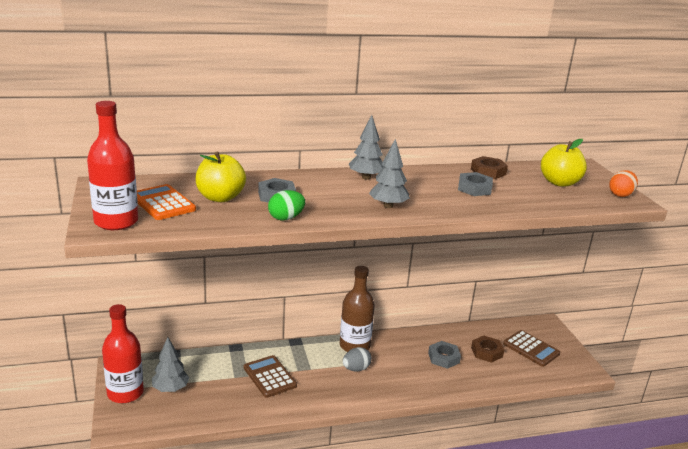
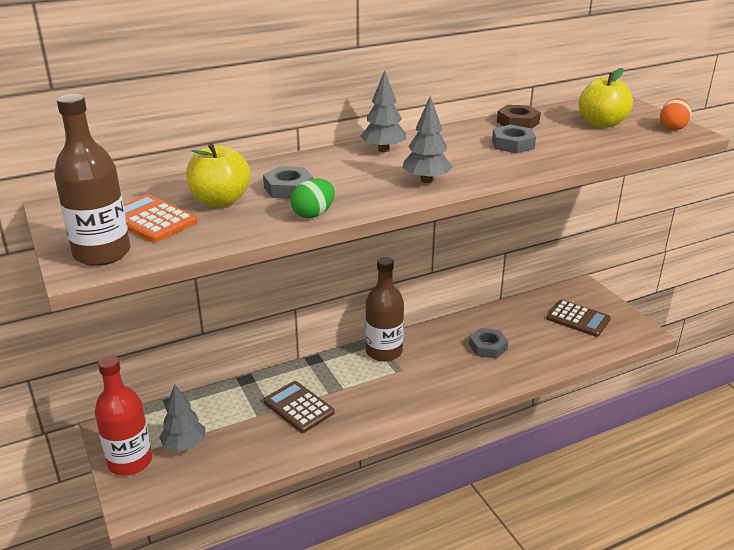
camera: 10 degrees left, 5 degrees up
(116, 222) = (102, 253): red bottle -> brown bottle
(356, 369) = (395, 378): grey egg -> none
(486, 352) = (532, 331): brown nut -> none

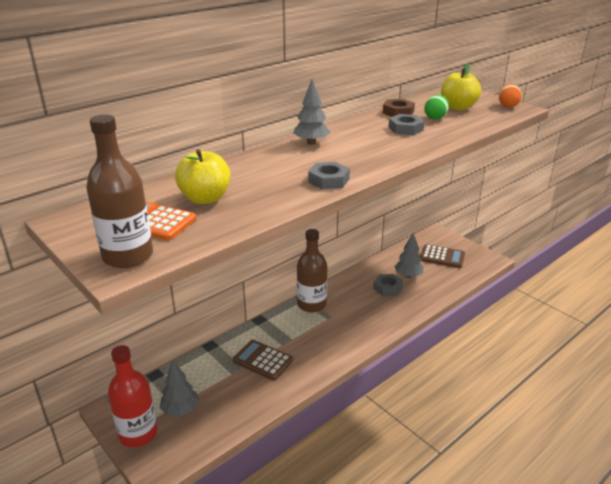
camera: 15 degrees left, 0 degrees up
(288, 188) = (255, 181): grey nut -> grey nut (328, 180)
(313, 214) = (289, 199): green egg -> green egg (435, 118)
(426, 180) = (360, 162): grey tree -> grey tree (408, 276)

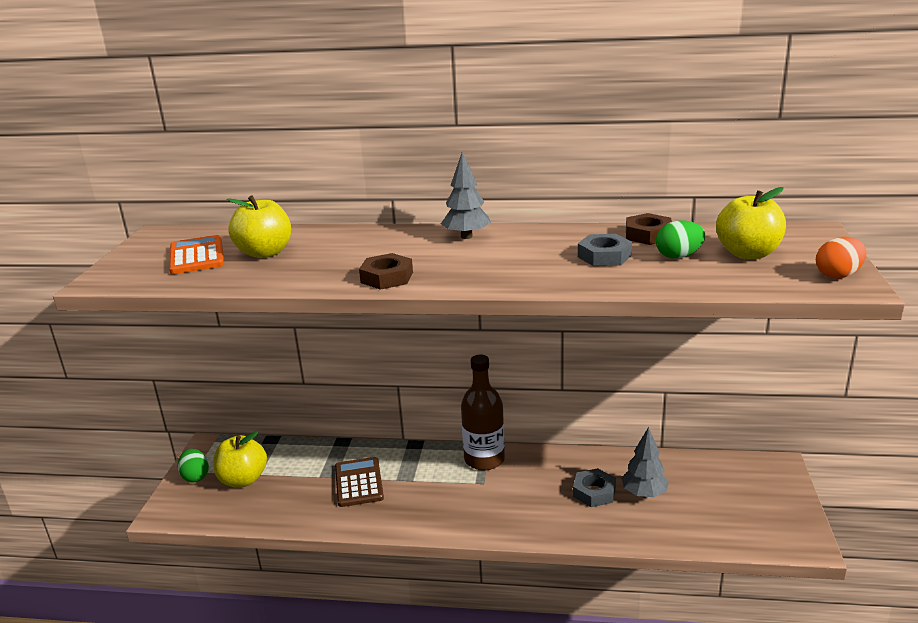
camera: 50 degrees right, 5 degrees down
(128, 256) = (127, 274): brown bottle -> none
(138, 433) = (195, 476): red bottle -> green egg
(180, 410) = (243, 479): grey tree -> yellow apple
(328, 180) = (387, 277): grey nut -> brown nut
(442, 257) = (732, 498): brown calculator -> none

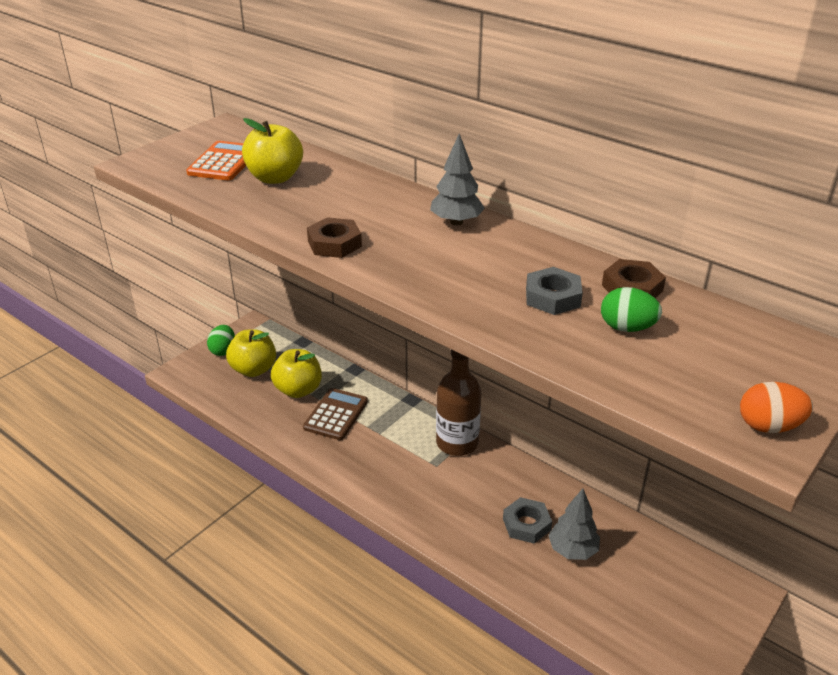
camera: 30 degrees right, 10 degrees up
(748, 254) = (706, 355): yellow apple -> yellow apple (298, 390)

